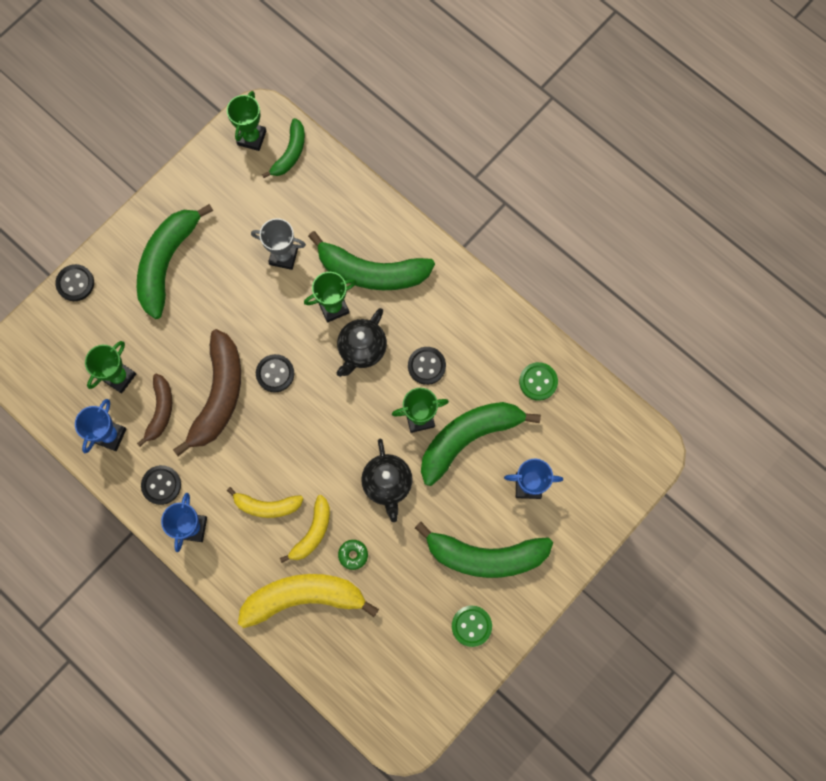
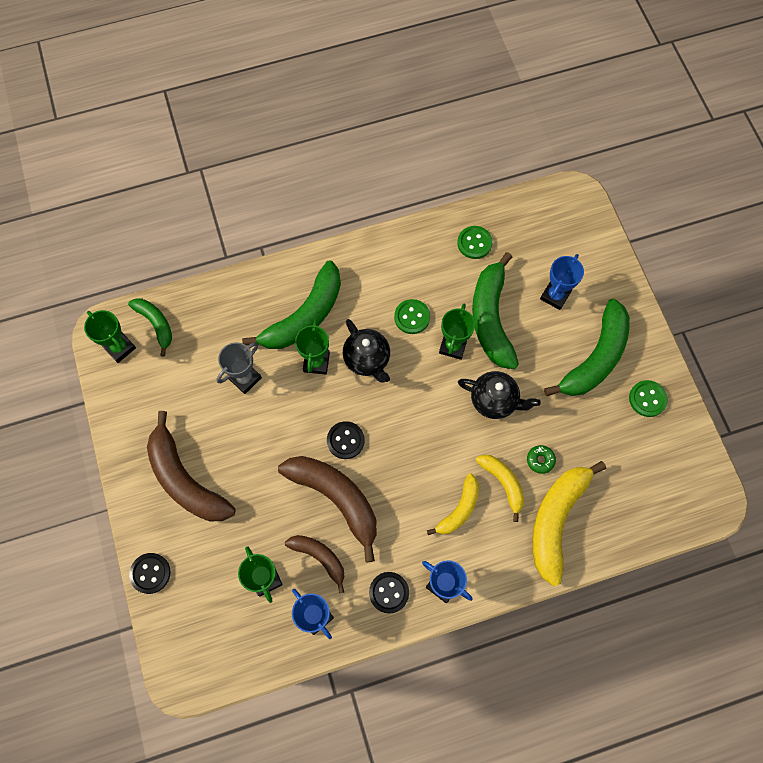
camera: 60 degrees left, 5 degrees down
(167, 262) = (185, 479): green banana -> brown banana
(426, 366) = (412, 317): black button -> green button

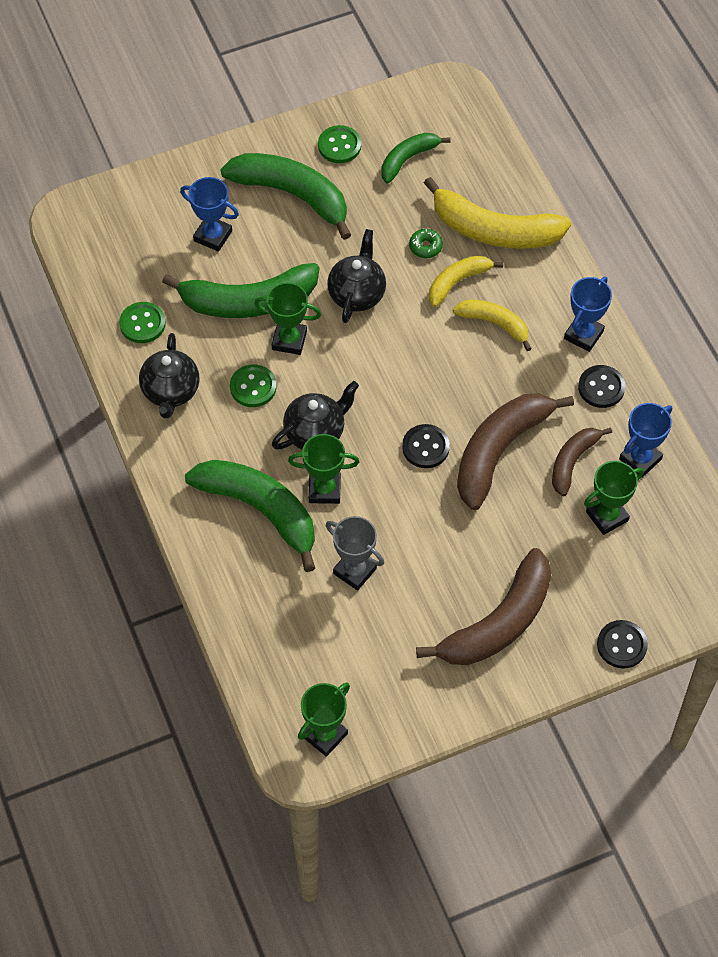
camera: 95 degrees left, 10 degrees down
(156, 324) = (286, 693): green banana -> green banana (408, 159)
(412, 260) = (171, 391): none -> black teapot

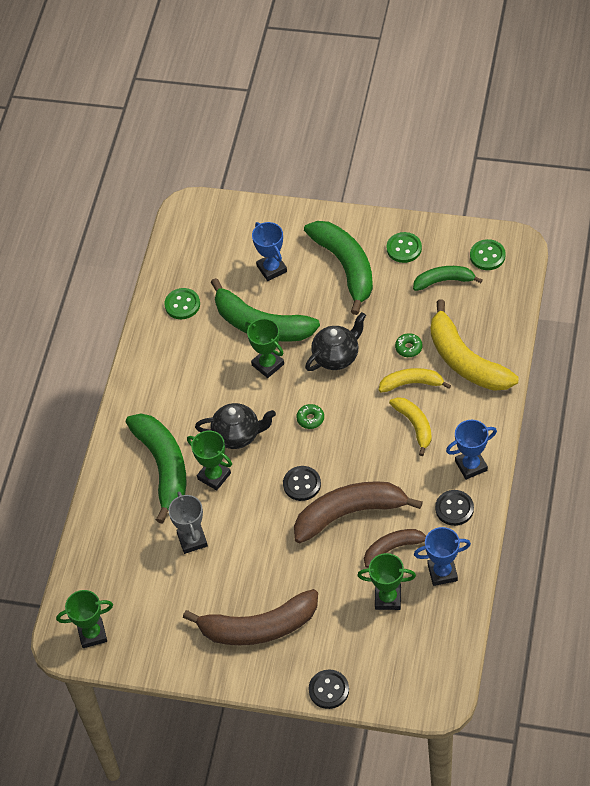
camera: 40 degrees right, 5 degrees down
(171, 391) = (166, 359): black teapot -> none
(253, 387) = (220, 383): green button -> green button (487, 256)
(380, 374) = (310, 419): none -> green donut

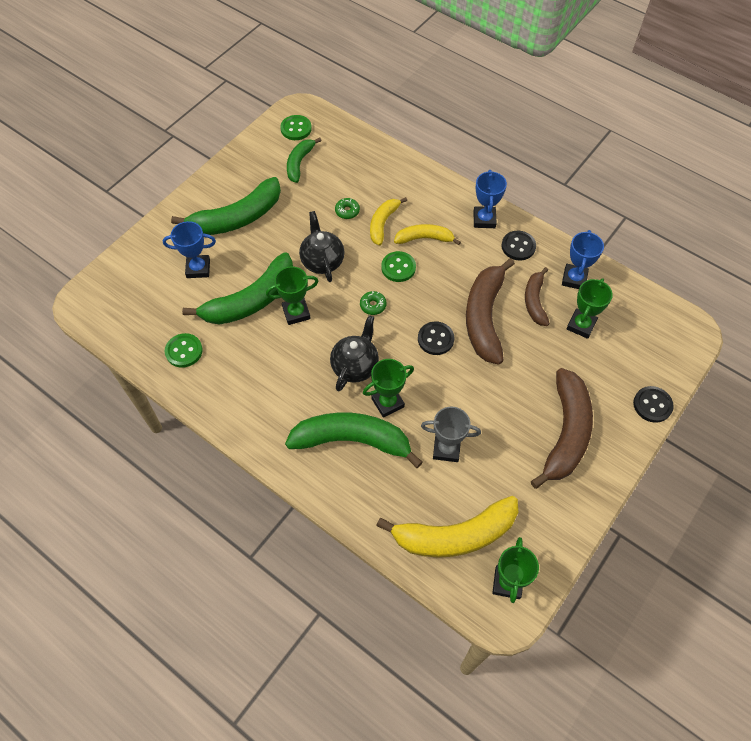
camera: 70 degrees left, 5 degrees up
(346, 267) = (237, 218): green banana -> green banana turned 150 degrees clockwise
(404, 248) = (249, 174): green button -> green button (398, 267)
(465, 360) = (384, 182): yellow banana -> yellow banana (455, 535)

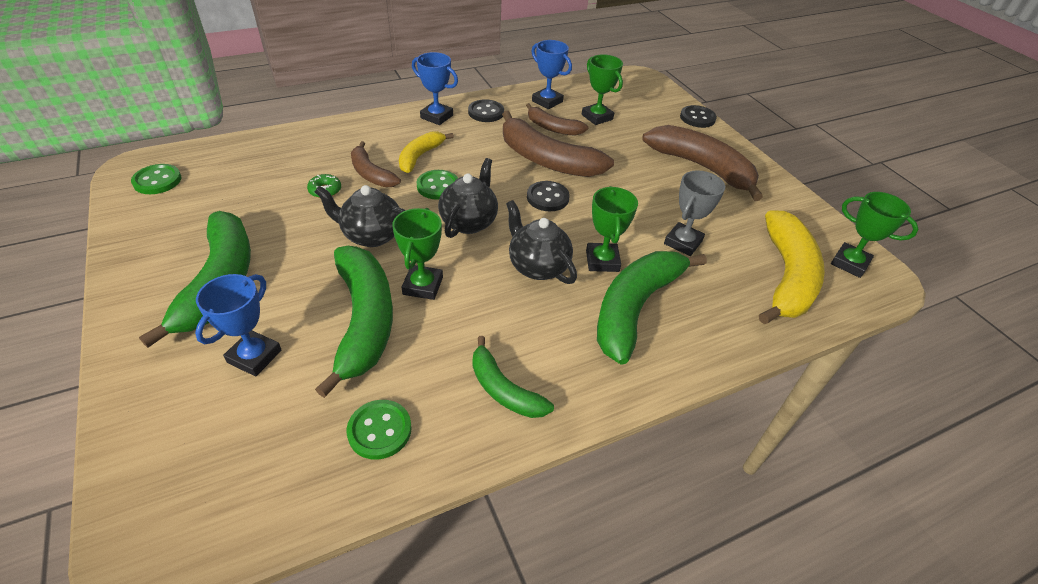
camera: 65 degrees left, 15 degrees down
(299, 163) = (211, 198): green banana -> green banana (504, 389)
(373, 305) = (469, 222): green donut -> black teapot
(383, 223) = (371, 174): yellow banana -> brown banana

